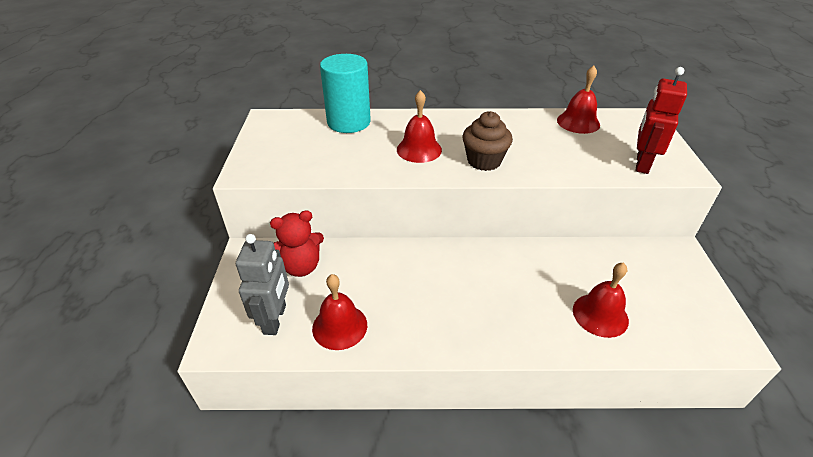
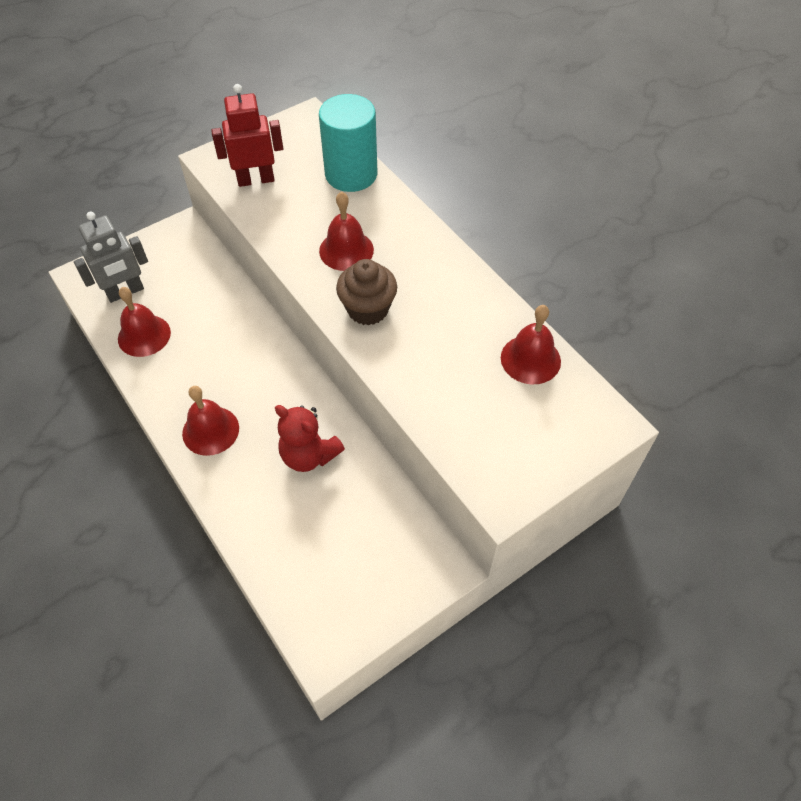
camera: 55 degrees right, 15 degrees up
(301, 266) = (191, 271): red teddy bear -> red teddy bear (309, 455)
(600, 315) = (283, 518): red bell -> red bell (210, 430)
(641, 164) = (482, 450): red robot -> red robot (256, 180)

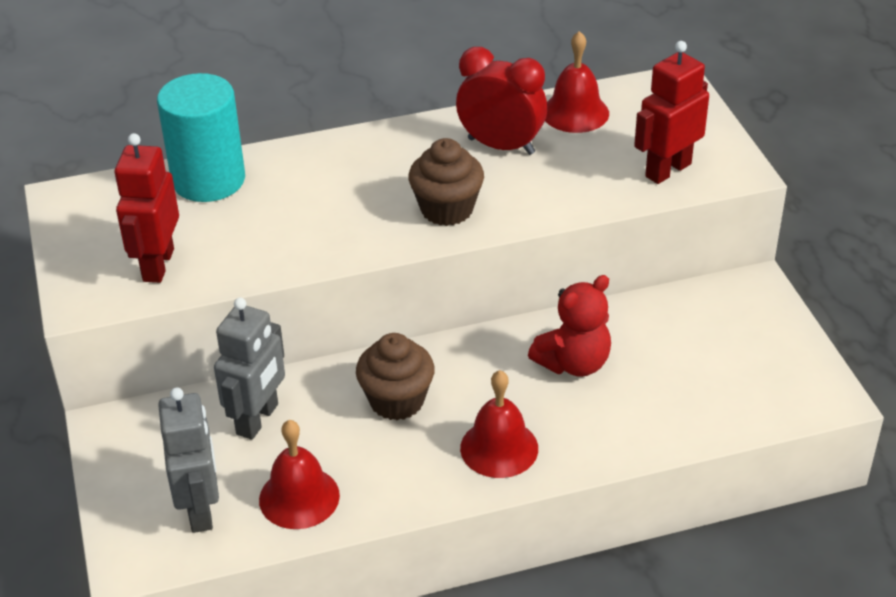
camera: 70 degrees left, 15 degrees down
(206, 294) = (258, 419): none -> grey robot
(241, 360) = (397, 401): none -> brown cupcake
(346, 250) = (341, 208): red bell -> none
(461, 321) = (501, 146): none -> red clock
(479, 444) = (667, 170): none -> red robot

